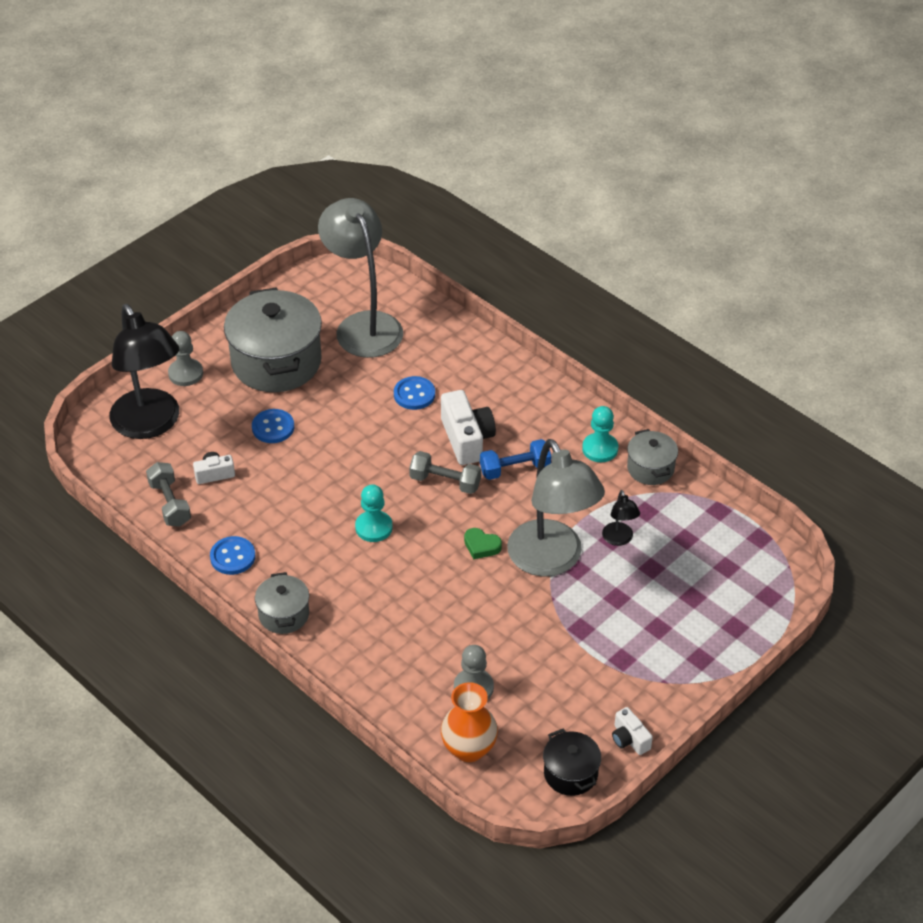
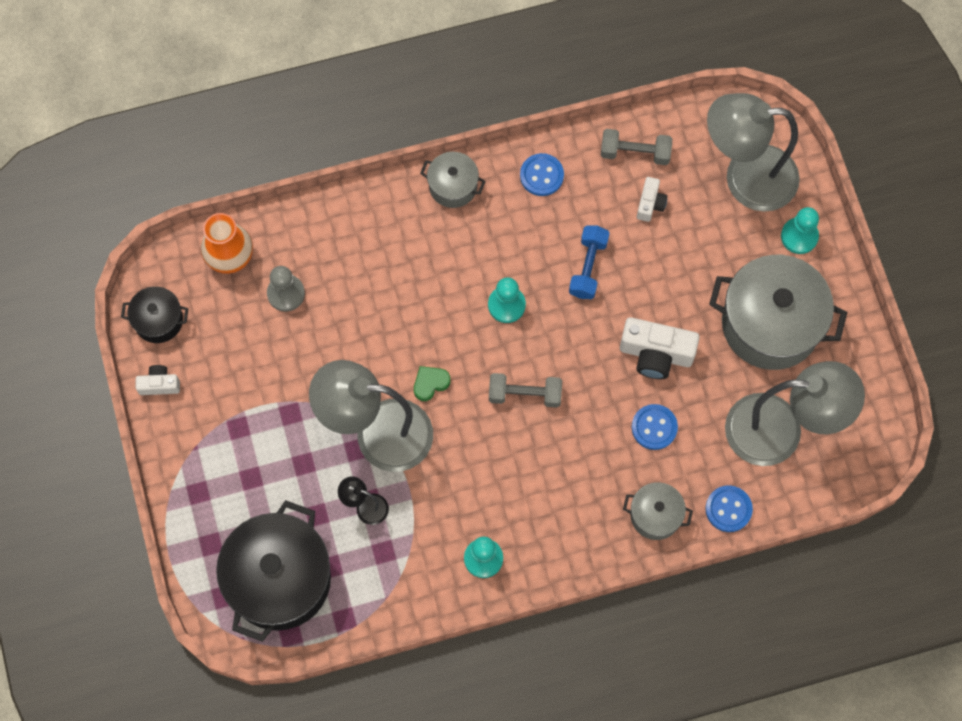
camera: 120 degrees right, 25 degrees up
(151, 424) = (745, 178): black lamp -> grey lamp
(185, 373) = (799, 236): grey pawn -> turquoise pawn
(273, 427) = (682, 280): blue button -> blue button (728, 509)
(445, 482) = (525, 394): grey dumbbell -> grey dumbbell turned 45 degrees clockwise
(467, 439) = (567, 443): white camera -> white camera (656, 354)
(515, 469) = (504, 465): blue dumbbell -> blue dumbbell (588, 267)
(650, 468) = (431, 590): grey pot -> grey pot (655, 515)
(723, 566) = (279, 579): none -> black pot

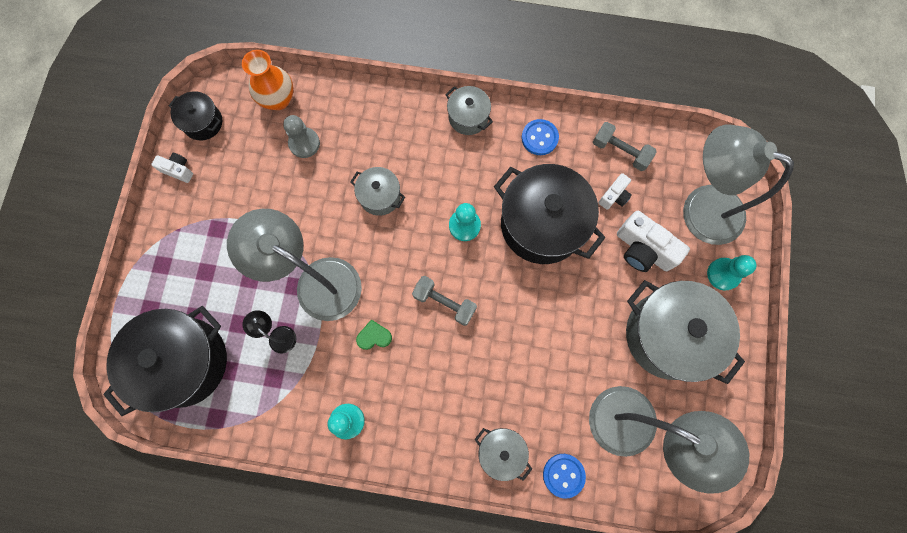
camera: 25 degrees right, 5 degrees up
(399, 314) = (380, 196): none -> grey pot
(430, 383) = (376, 260): green heart -> green heart (374, 336)
(588, 267) = (542, 224): blue dumbbell -> black pot
(654, 427) = (534, 377): blue button -> none
(656, 354) = (563, 317): white camera -> white camera (643, 249)

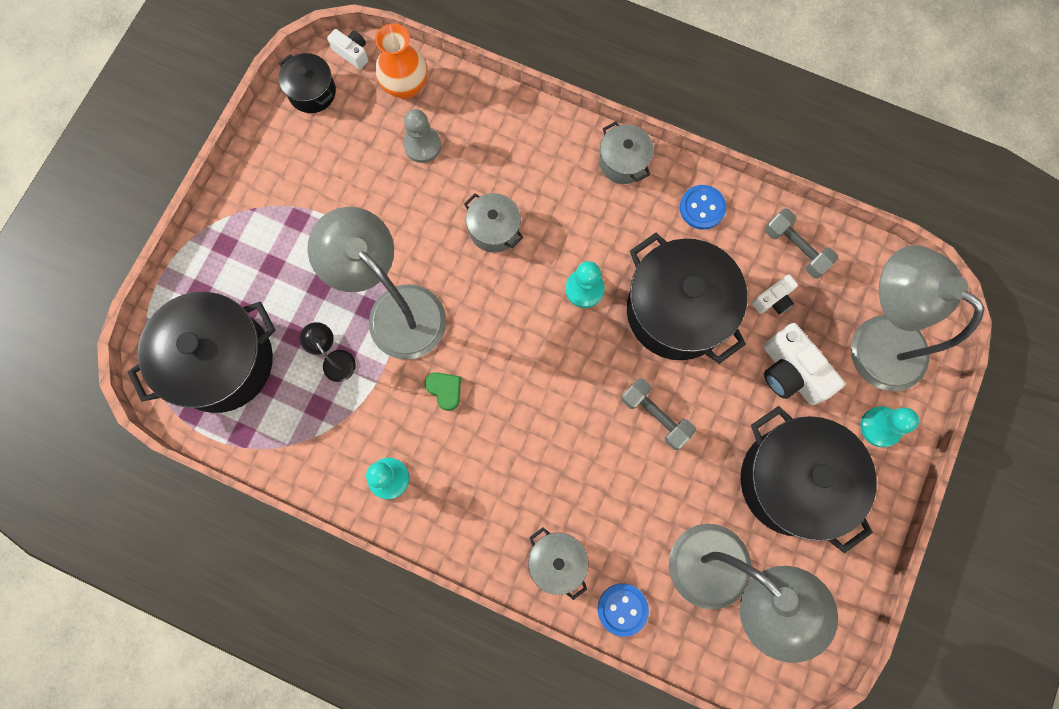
camera: 15 degrees right, 0 degrees up
(178, 170) = (270, 140): white camera -> white camera (352, 53)
(374, 336) = (445, 390): green heart -> green heart turned 45 degrees clockwise
(444, 302) = (537, 372): grey dumbbell -> grey dumbbell (655, 416)
(668, 335) = (792, 481): grey pot -> black pot

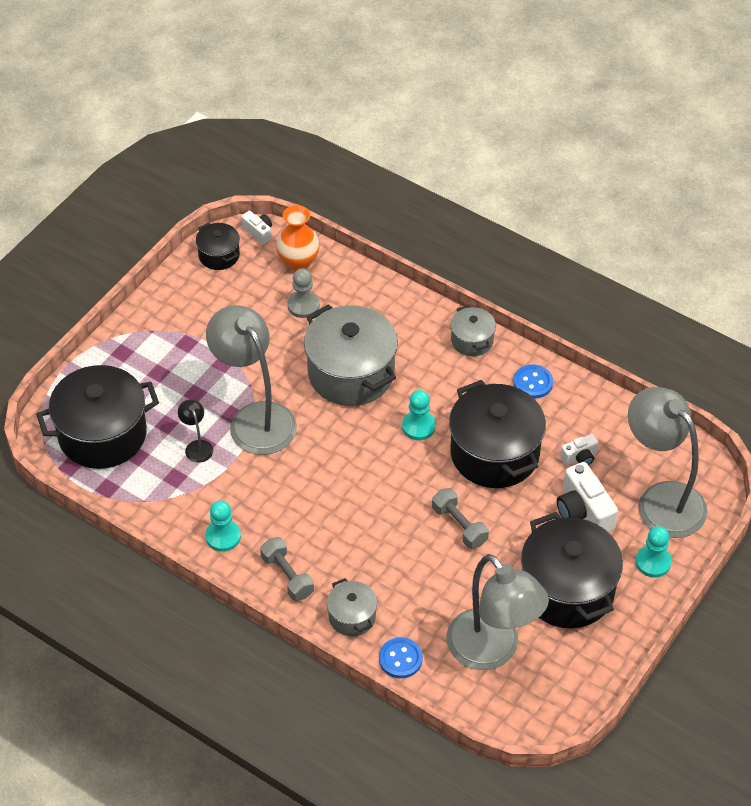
camera: 10 degrees right, 25 degrees down
(445, 390) = (284, 481): green heart -> none
(494, 229) = (351, 373): grey pot -> grey pot, size x2.01
(795, 248) = (607, 423): grey dumbbell -> grey dumbbell (287, 576)

